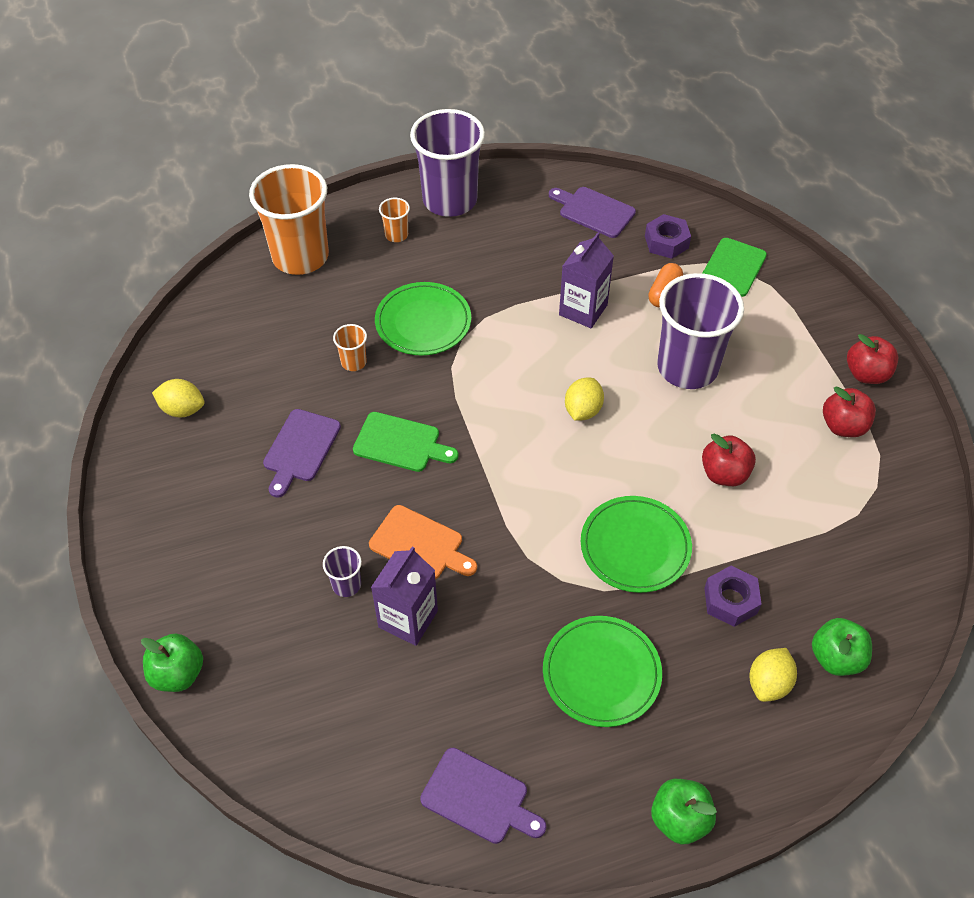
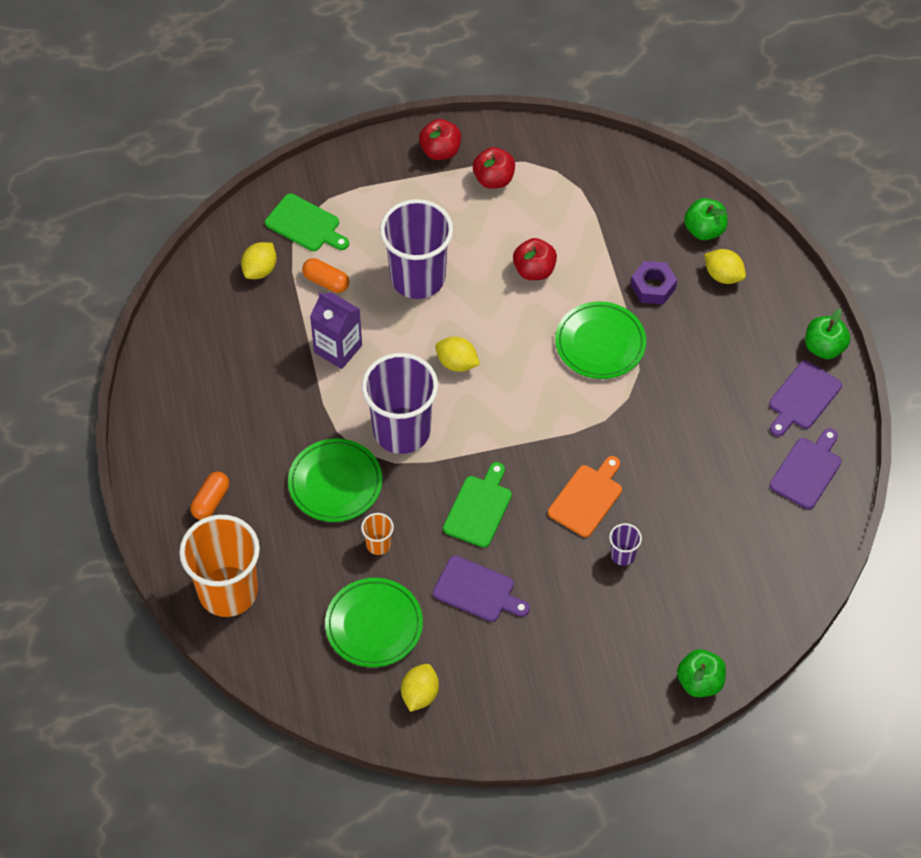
camera: 85 degrees left, 5 degrees up
(396, 235) = (211, 501): orange cup -> orange capsule
(408, 619) = (657, 510): purple carton -> none
(450, 200) = (167, 449): purple cup -> purple cup (402, 430)
(594, 211) = (207, 324): purple cutting board -> purple cutting board (802, 398)
(601, 673) = (711, 381): green plate -> green plate (374, 625)
(666, 242) = (260, 270): purple nut -> yellow lemon

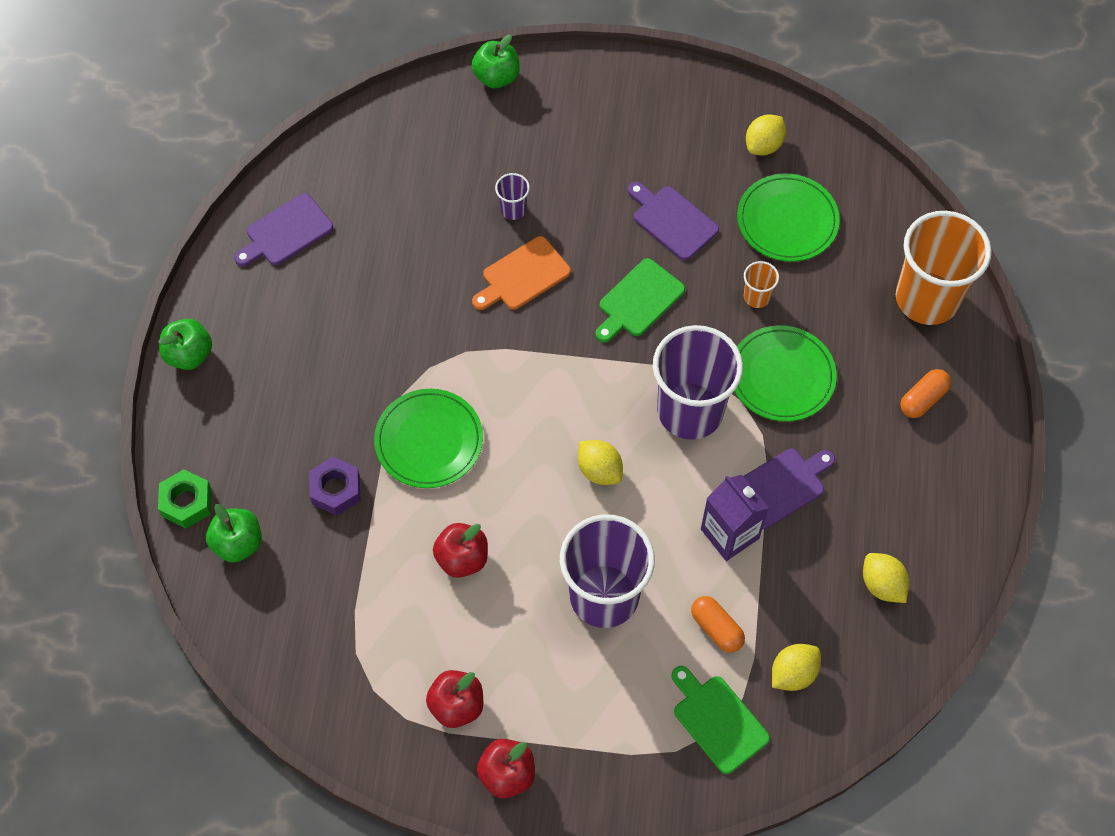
camera: 160 degrees left, 5 degrees up
(723, 275) = (249, 477): yellow lemon -> yellow lemon (882, 585)
(758, 244) = (187, 502): none -> green nut
(802, 398) = (245, 307): purple cutting board -> purple cutting board (781, 486)

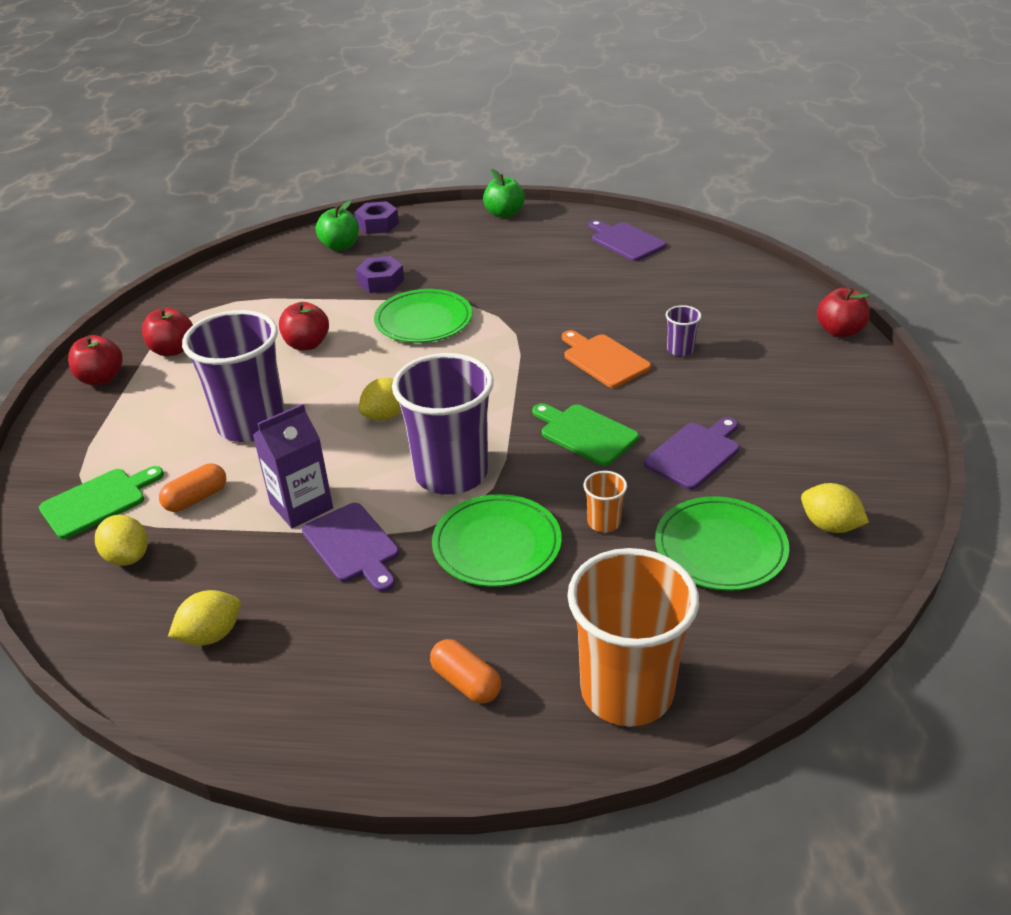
camera: 90 degrees right, 25 degrees down
(187, 502) = (377, 224): green nut -> purple nut
(496, 77) = (839, 331): green apple -> red apple

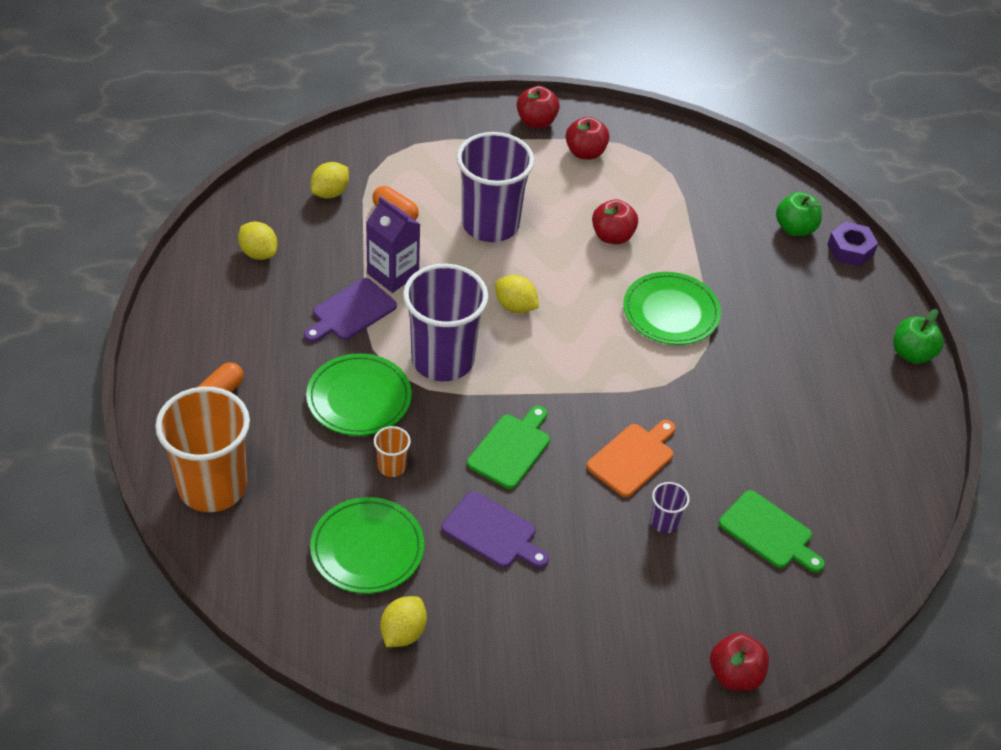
camera: 75 degrees right, 10 degrees up
(98, 501) = (386, 162): green cutting board -> green cutting board (769, 532)
(381, 281) = (734, 270): purple nut -> none
(625, 241) = (883, 470): purple cutting board -> none

